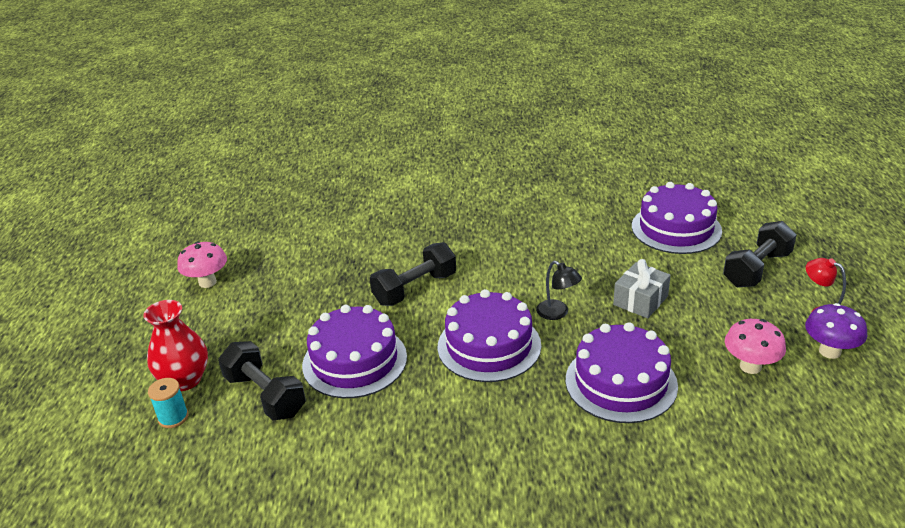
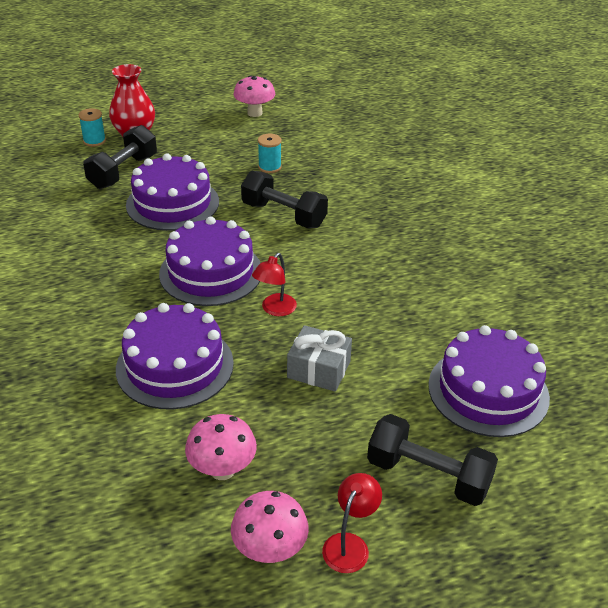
camera: 70 degrees right, 5 degrees up
(325, 286) = (269, 167): none -> turquoise spool
(557, 313) = (275, 309): black lamp -> red lamp
(829, 351) = (270, 550): purple mushroom -> pink mushroom

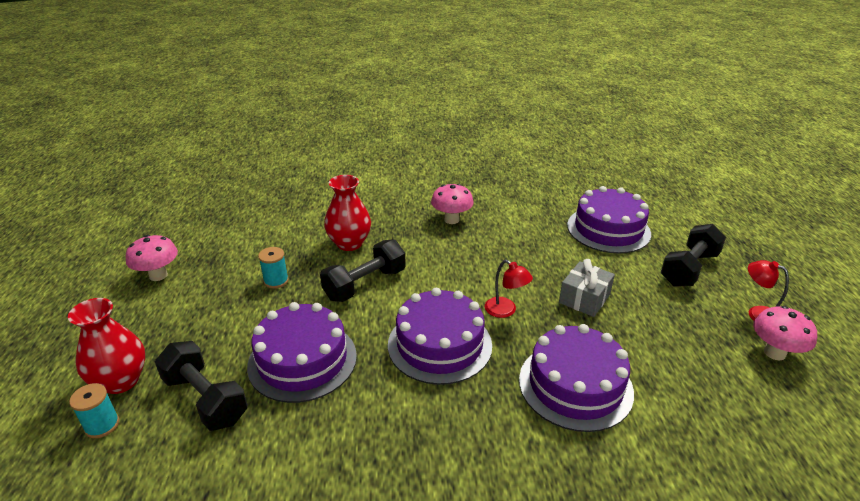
camera: 75 degrees left, 5 degrees down
(222, 470) = (701, 368): pink mushroom -> pink mushroom (451, 220)
(347, 193) = (349, 243): none -> red vase

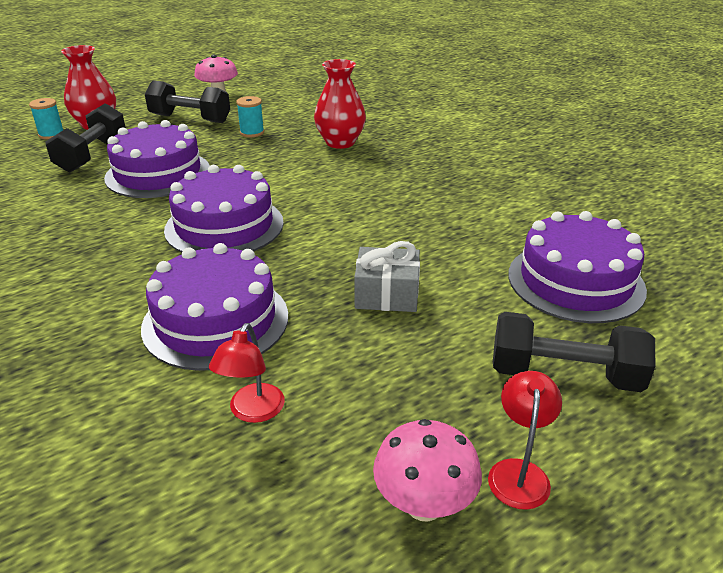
camera: 60 degrees right, 0 degrees up
(365, 284) = (284, 167): black dumbbell -> black dumbbell (190, 119)
(451, 220) = (447, 176): pink mushroom -> none
(505, 311) = (311, 248): red lamp -> red lamp (252, 412)

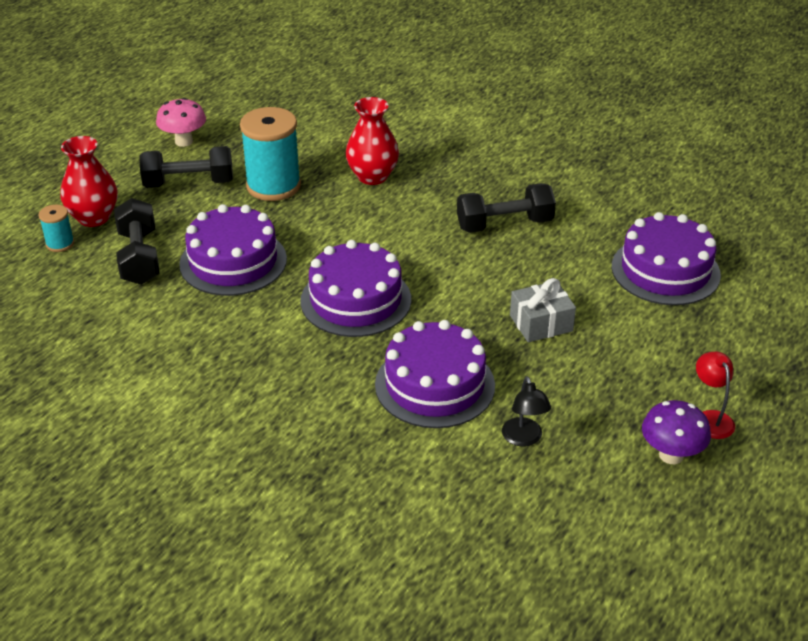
camera: 25 degrees left, 5 degrees up
(252, 133) = (273, 186): turquoise spool -> turquoise spool, size x2.07
(252, 412) = (524, 439): red lamp -> black lamp
(424, 505) = (671, 455): pink mushroom -> purple mushroom
(564, 375) = (699, 347): black dumbbell -> black dumbbell (504, 224)

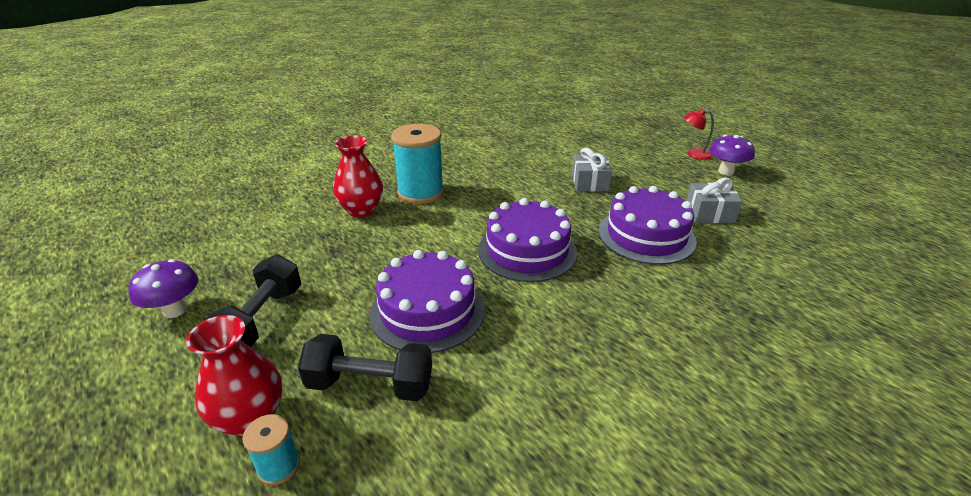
camera: 70 degrees left, 5 degrees down
(184, 141) = (175, 310): pink mushroom -> purple mushroom
(273, 186) = (323, 263): turquoise spool -> turquoise spool (420, 192)
(504, 224) = (471, 171): black dumbbell -> none
(524, 439) = (709, 213): black lamp -> grey gift
(665, 270) = (554, 135): purple cake -> none

